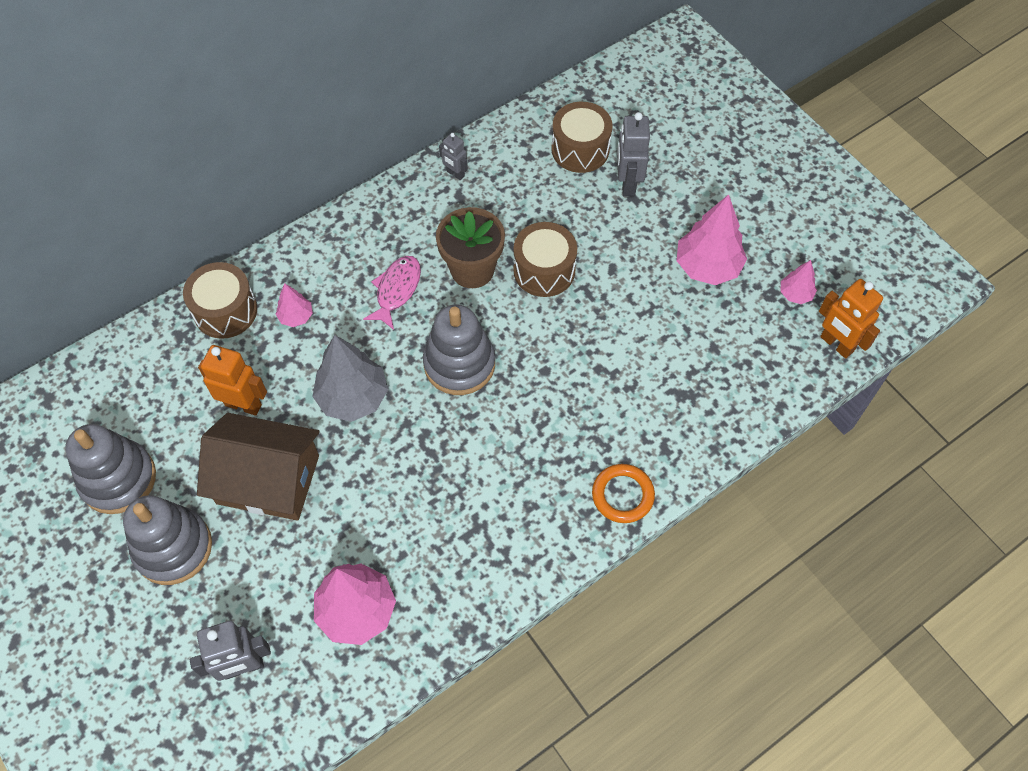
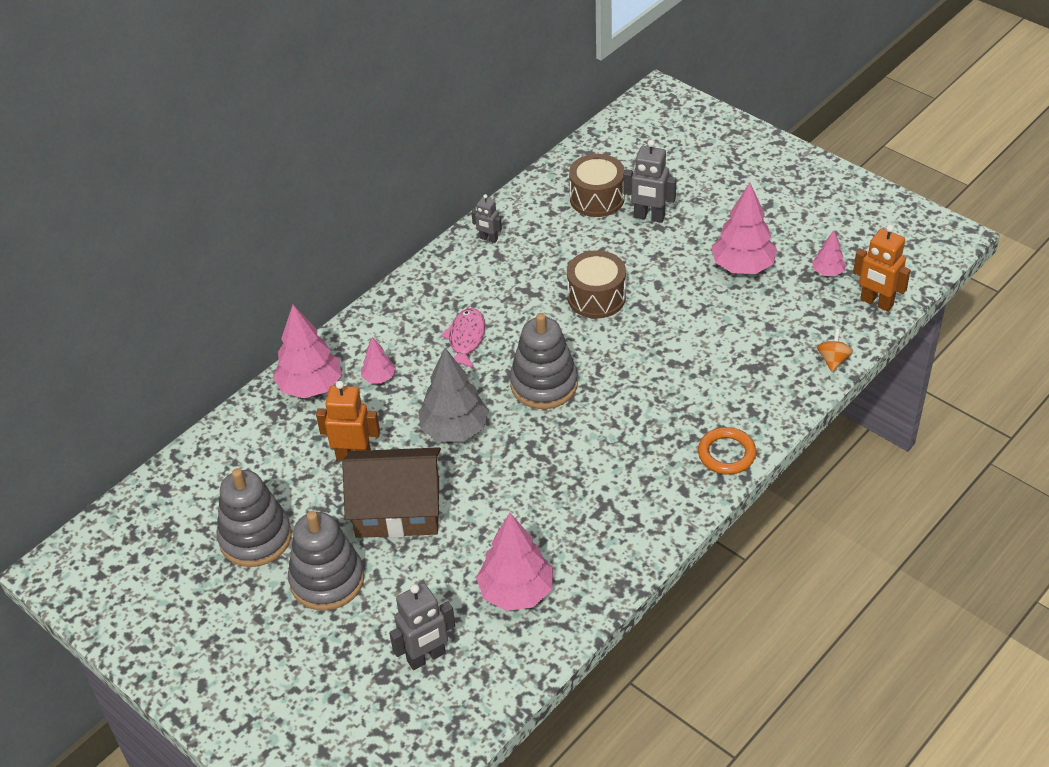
camera: 10 degrees left, 15 degrees down
(225, 311) = (310, 386): brown drum -> pink tree
(472, 269) = (530, 309): brown flower pot -> none
(627, 184) = (649, 217): grey robot -> grey robot turned 60 degrees counterclockwise
(769, 405) = (833, 360): none -> orange spinning top

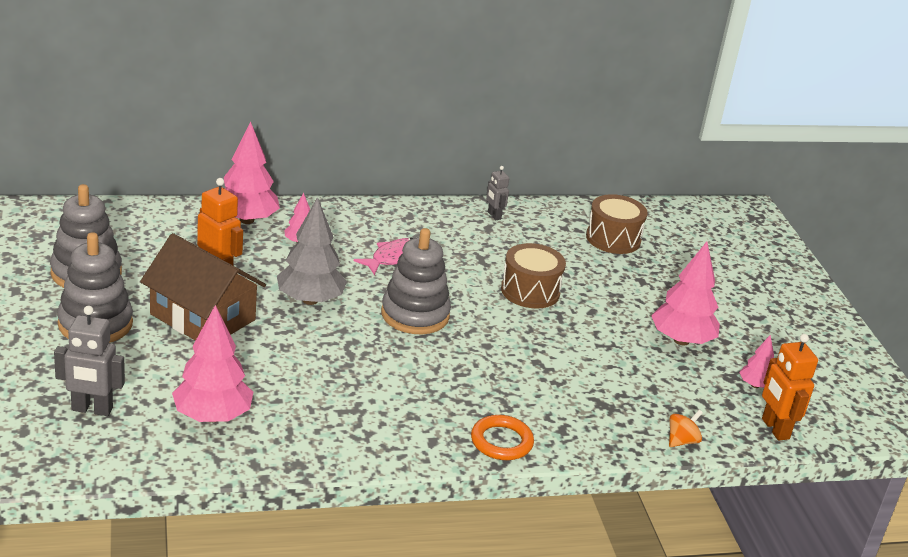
camera: 30 degrees right, 15 degrees down
(649, 217) = (641, 271): grey robot -> none

